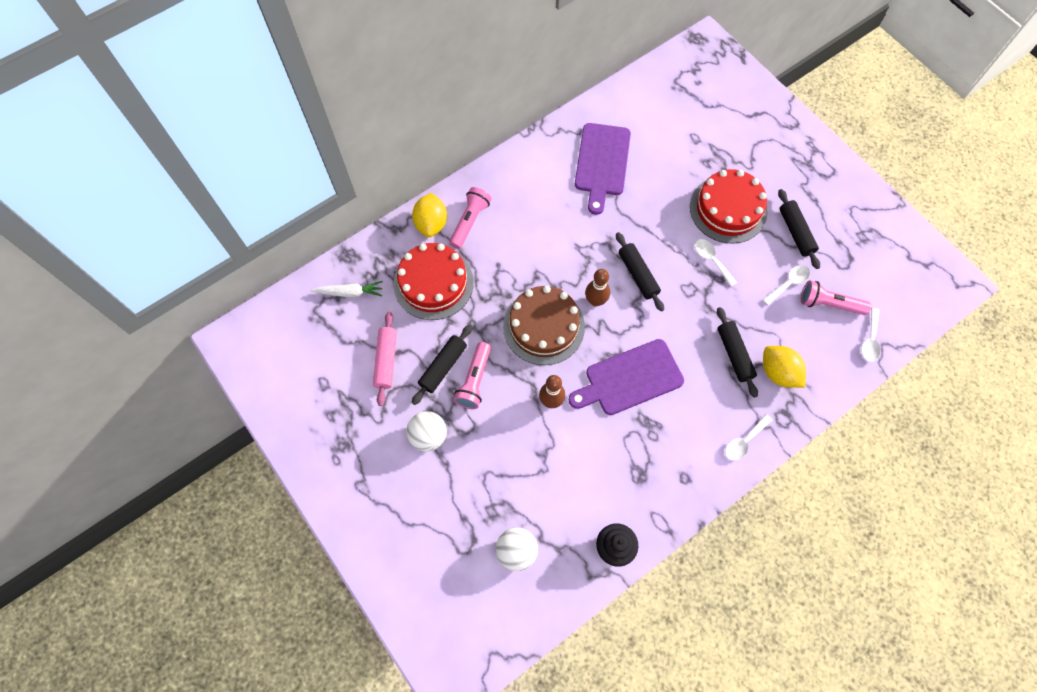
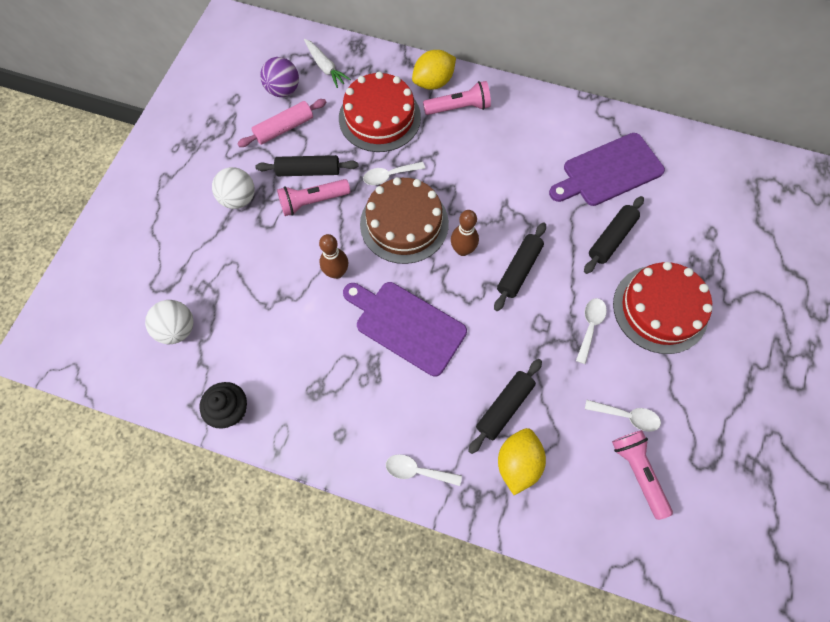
camera: 55 degrees right, 0 degrees up
(346, 339) = (283, 90): none -> purple ball
(795, 232) = (692, 390): black rolling pin -> black rolling pin (611, 238)
(870, 340) = (631, 542): white spoon -> white spoon (389, 175)

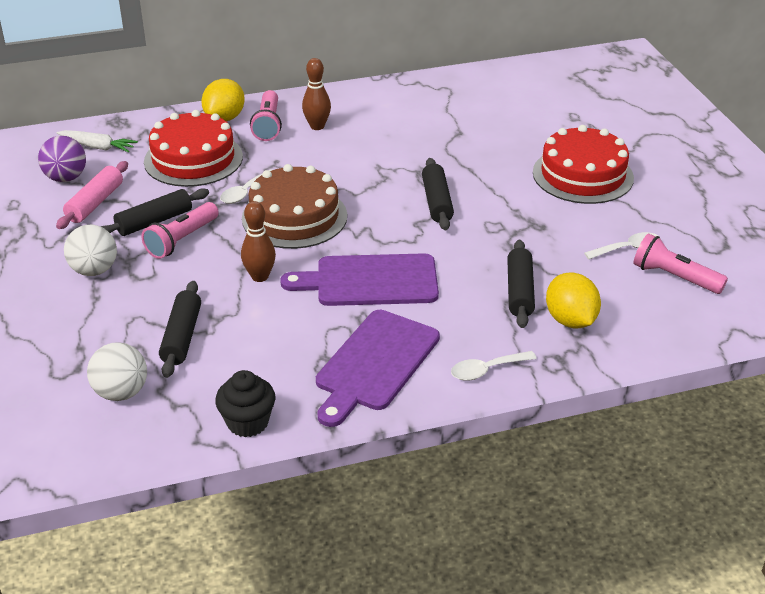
camera: 35 degrees left, 30 degrees down
(459, 108) = (268, 125): pink flashlight -> pink flashlight turned 135 degrees clockwise
(463, 250) = (371, 211): brown bowling pin -> brown bowling pin (317, 126)
(590, 327) = (537, 210): white spoon -> none
(608, 171) = (450, 113): purple cutting board -> purple cutting board (375, 364)
(611, 238) = (496, 151): black rolling pin -> black rolling pin (182, 337)

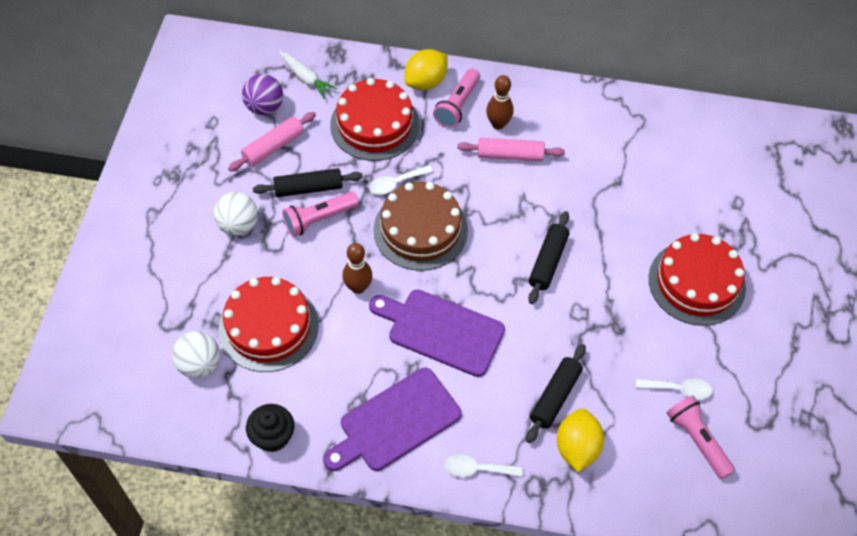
camera: 25 degrees right, 20 degrees up
(182, 337) = (268, 327): black rolling pin -> red cake
(344, 143) = (510, 155): none -> pink rolling pin

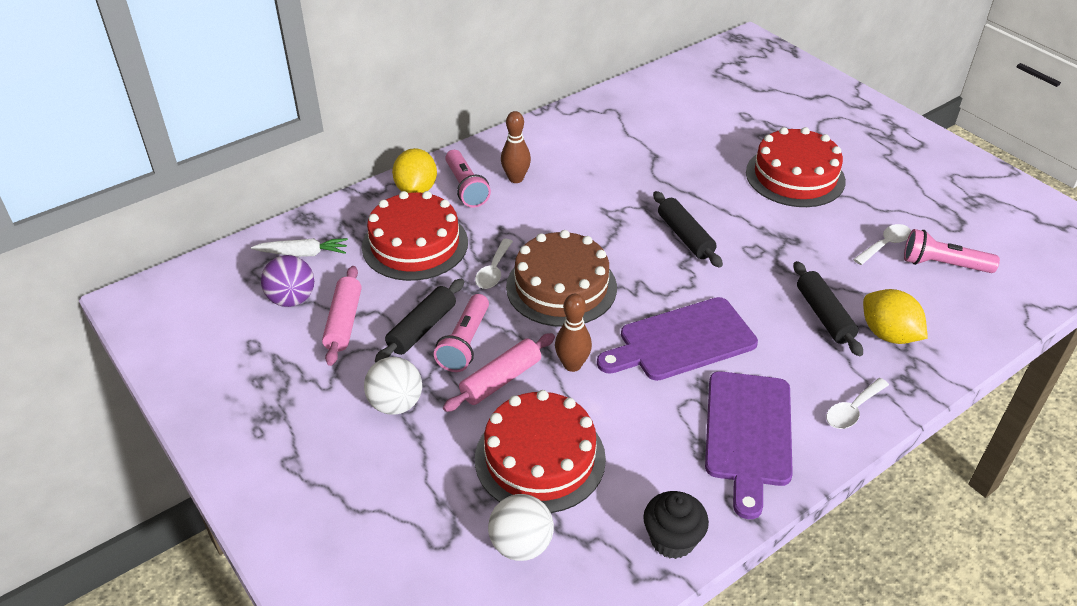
camera: 45 degrees left, 15 degrees down
(510, 155) = (555, 191): pink rolling pin -> pink rolling pin (501, 380)

